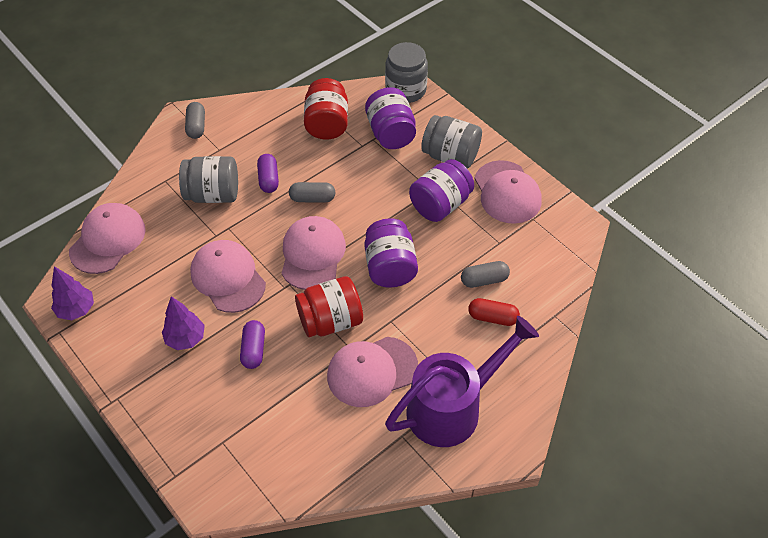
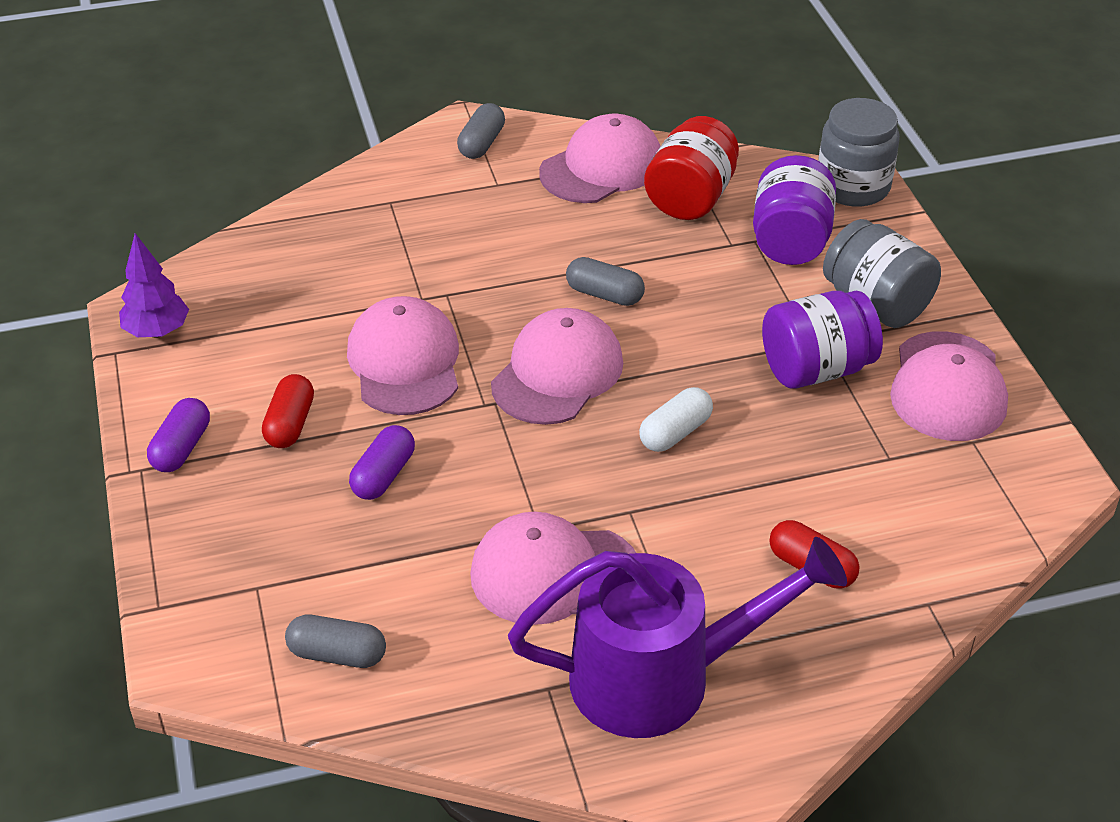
camera: 25 degrees right, 10 degrees down
(108, 240) = (258, 255): pink cap -> pink cap (602, 167)
(186, 339) = (290, 424): purple tree -> red capsule
(213, 194) = (451, 242): grey jar -> none
(268, 179) = (550, 247): purple capsule -> purple capsule (181, 448)
(330, 321) = (530, 477): red jar -> none
(390, 267) = (675, 432): purple jar -> white capsule
(484, 280) = (829, 505): grey capsule -> grey capsule (337, 654)

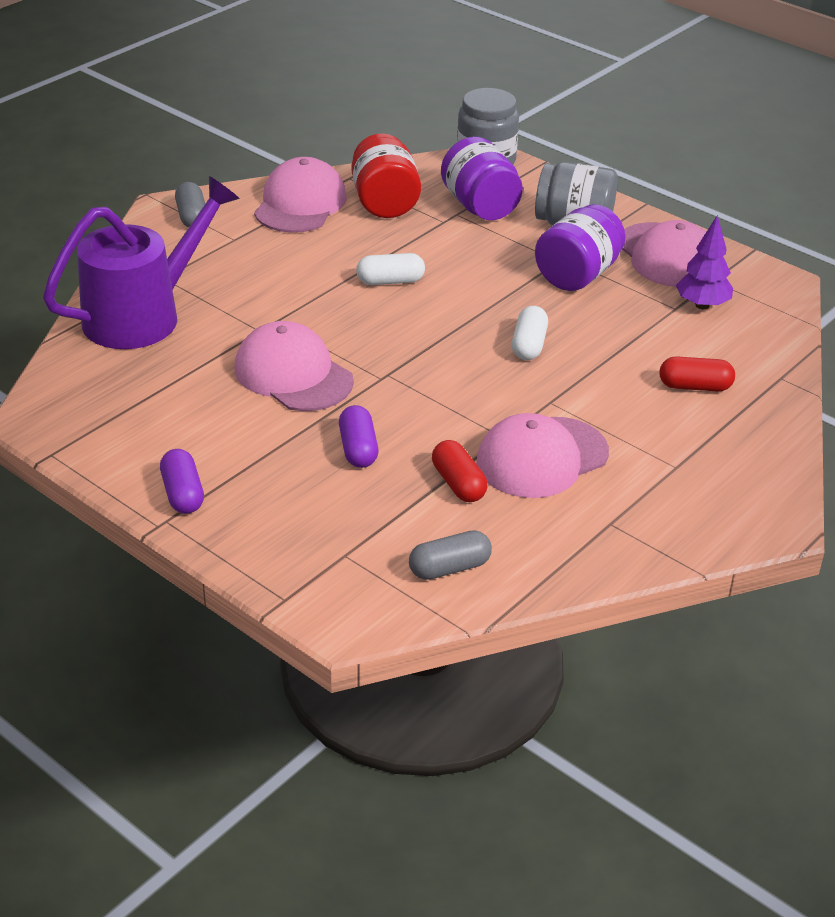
camera: 35 degrees left, 5 degrees down
(157, 332) = (71, 427): purple tree -> purple tree (702, 305)
(290, 424) = (251, 445): red capsule -> red capsule (458, 484)
(557, 373) = (411, 340): pink cap -> none
(604, 294) = (390, 281): grey capsule -> white capsule
(663, 678) = (674, 485): purple watering can -> purple watering can (144, 315)

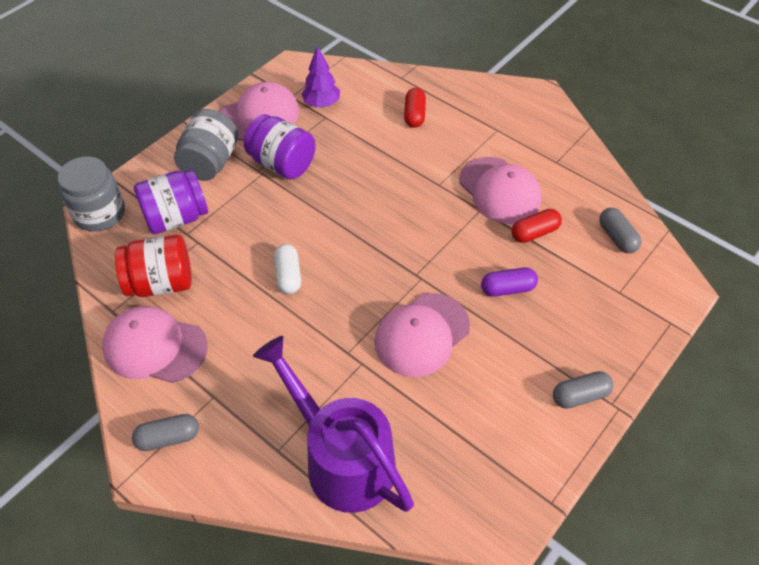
camera: 90 degrees left, 15 degrees up
(182, 494) = (580, 396): purple capsule -> grey capsule
(528, 345) = (373, 193): white capsule -> none

